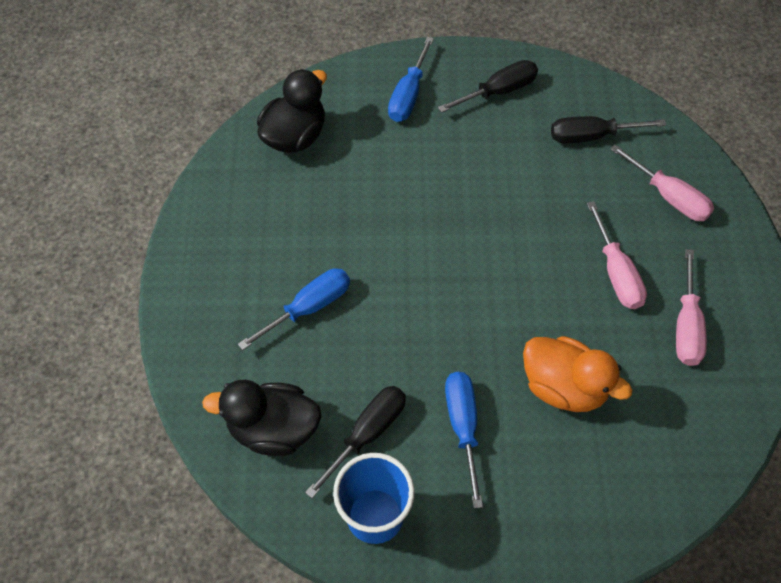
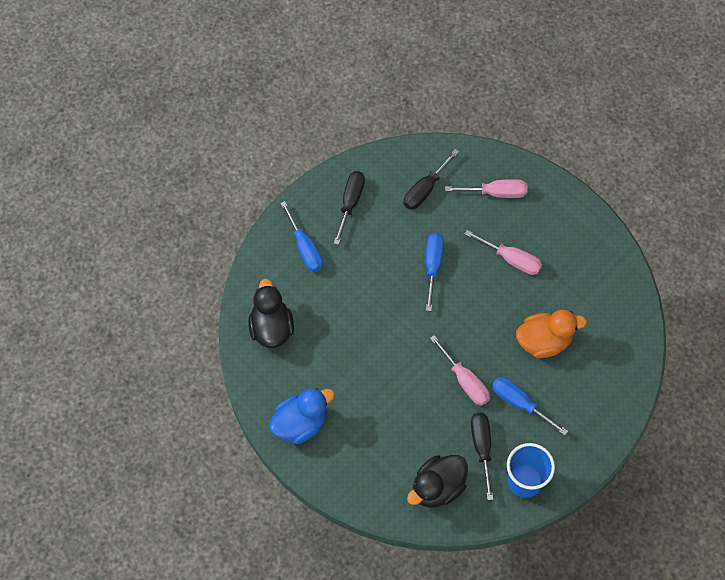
camera: 45 degrees left, 5 degrees up
(218, 241) = (300, 423): none -> blue duck
(309, 308) = (387, 414): blue screwdriver -> blue screwdriver (433, 266)
(686, 325) = (567, 258): pink screwdriver -> pink screwdriver (465, 381)

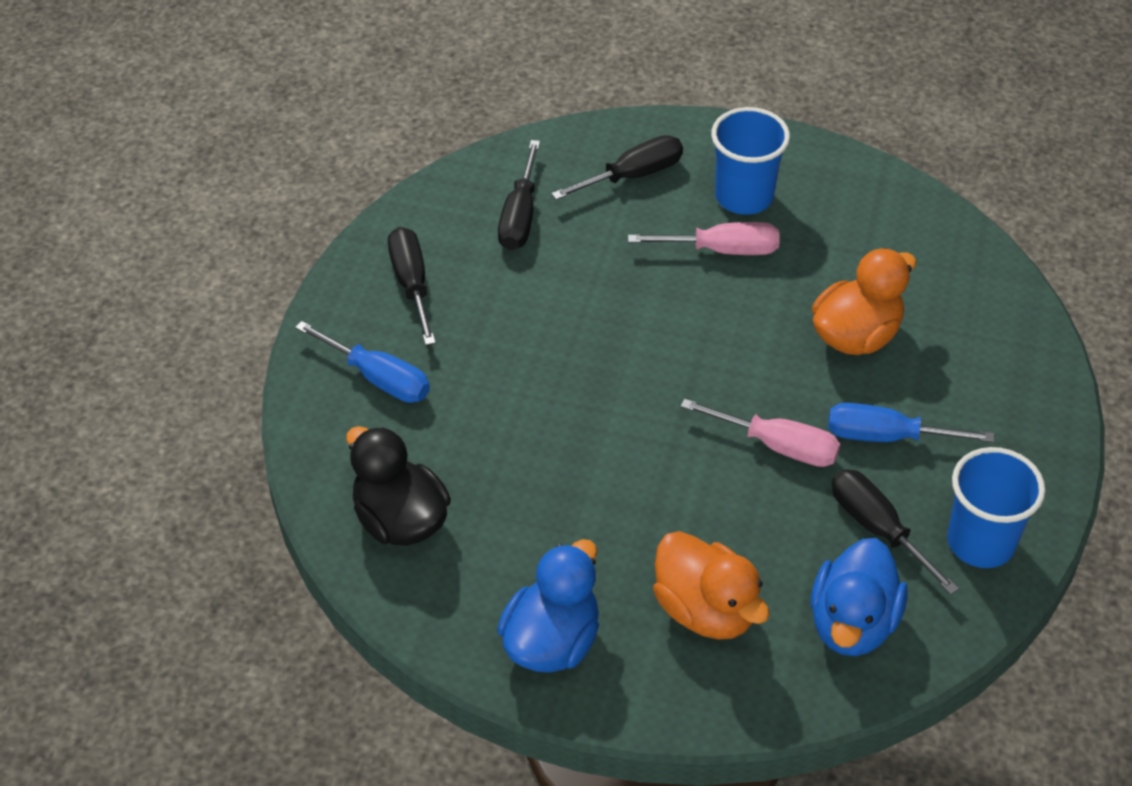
camera: 30 degrees left, 15 degrees down
(377, 445) = (705, 610): none -> orange duck
(433, 266) = (607, 312): blue screwdriver -> none
(437, 488) = (852, 623): black duck -> blue duck
(496, 193) = (633, 175): pink screwdriver -> black screwdriver
(543, 233) = (744, 196): none -> blue cup

